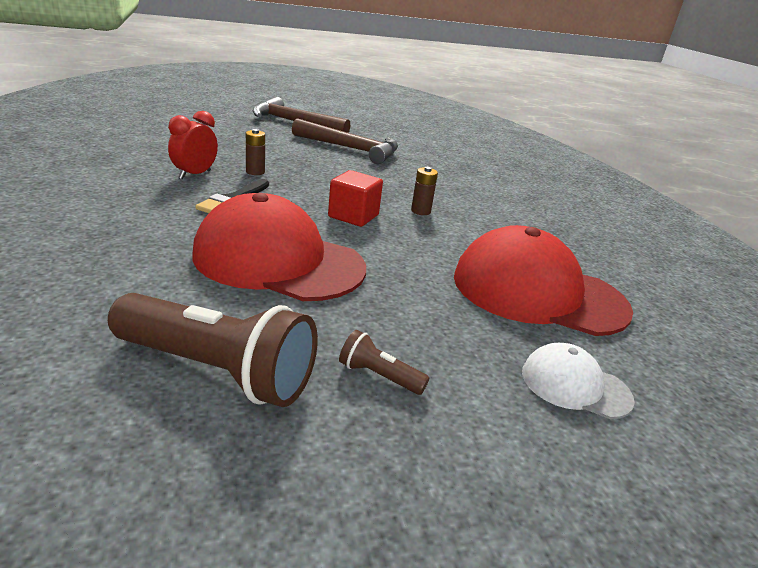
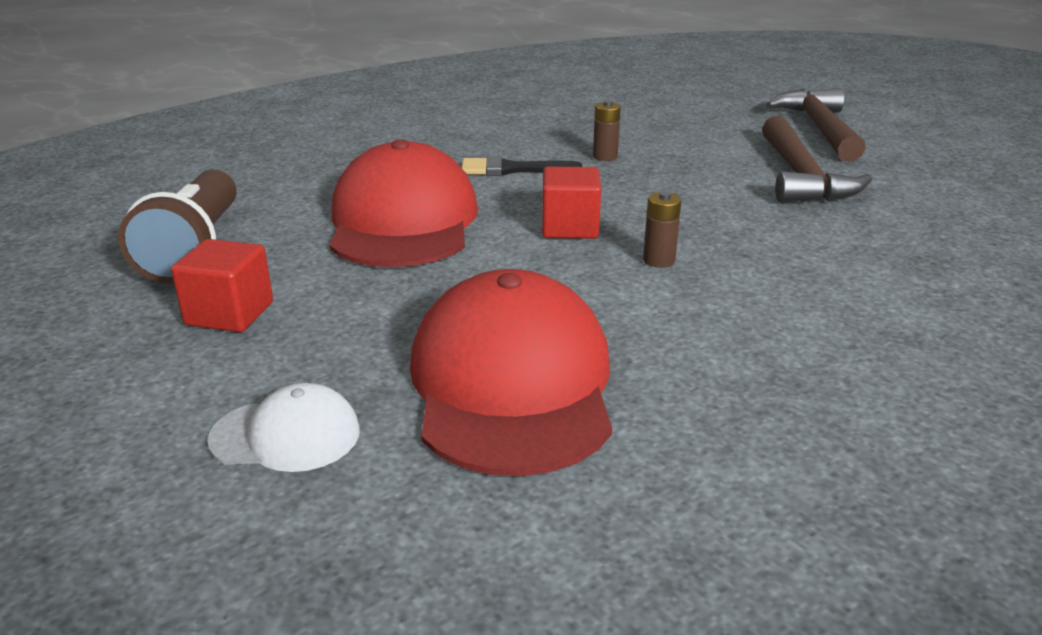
camera: 70 degrees right, 0 degrees up
(195, 175) = (545, 140): red clock -> none
(379, 376) = (229, 314): brown flashlight -> red cube
(575, 385) = (286, 435): white cap -> white cap turned 90 degrees clockwise

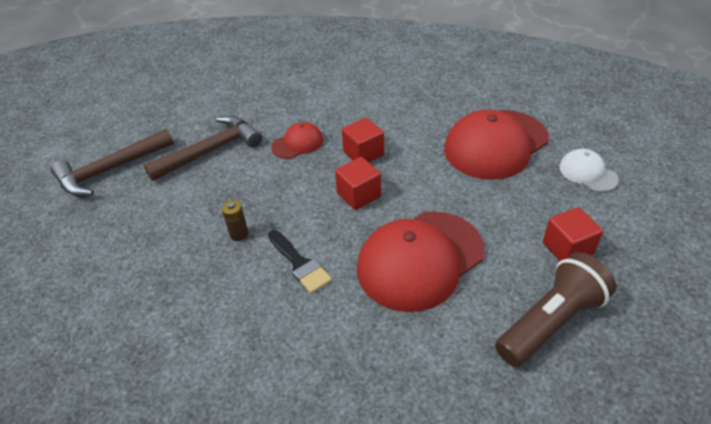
camera: 125 degrees left, 15 degrees up
(659, 260) = (363, 153): brown battery -> red cube
(750, 226) = (297, 143): none -> red cap

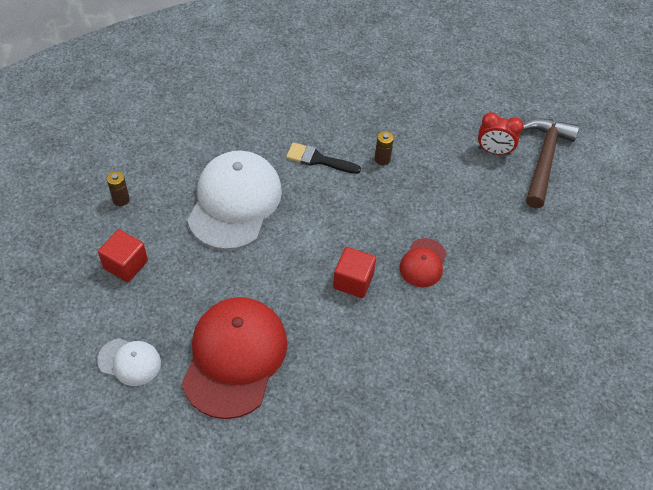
camera: 140 degrees right, 10 degrees up
(137, 195) = (494, 151): none -> red clock
(211, 151) = (489, 217): brown hammer -> none
(359, 195) = (322, 235): red cube -> none
(420, 260) = (234, 202): red cap -> white cap
(550, 322) = (121, 199): brown flashlight -> brown battery

